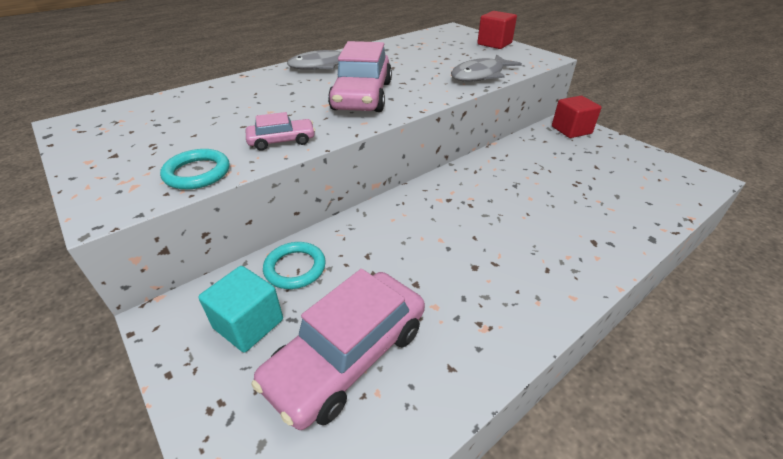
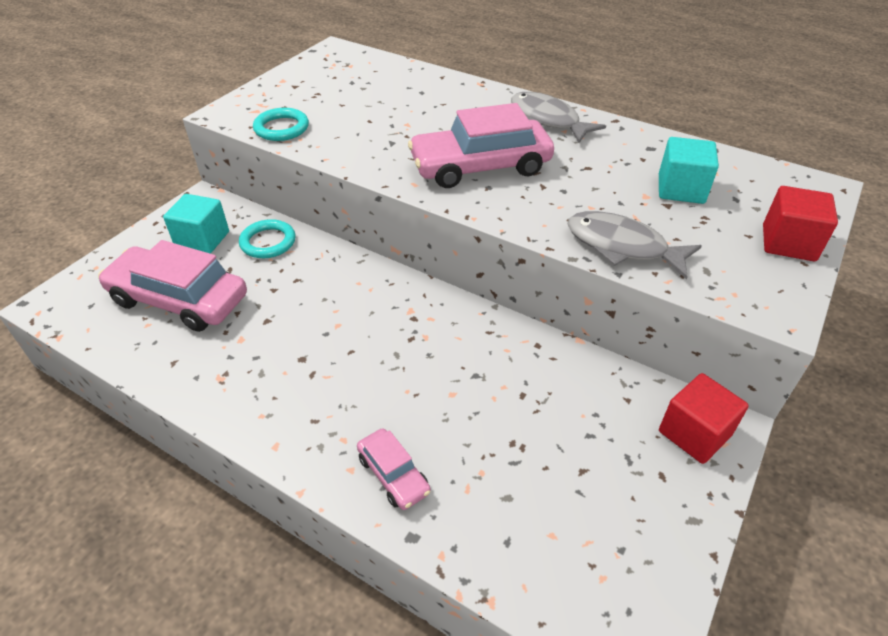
camera: 70 degrees right, 5 degrees up
(282, 141) = (350, 149): pink car -> pink car (393, 474)
(434, 52) = (681, 189): none -> turquoise cube

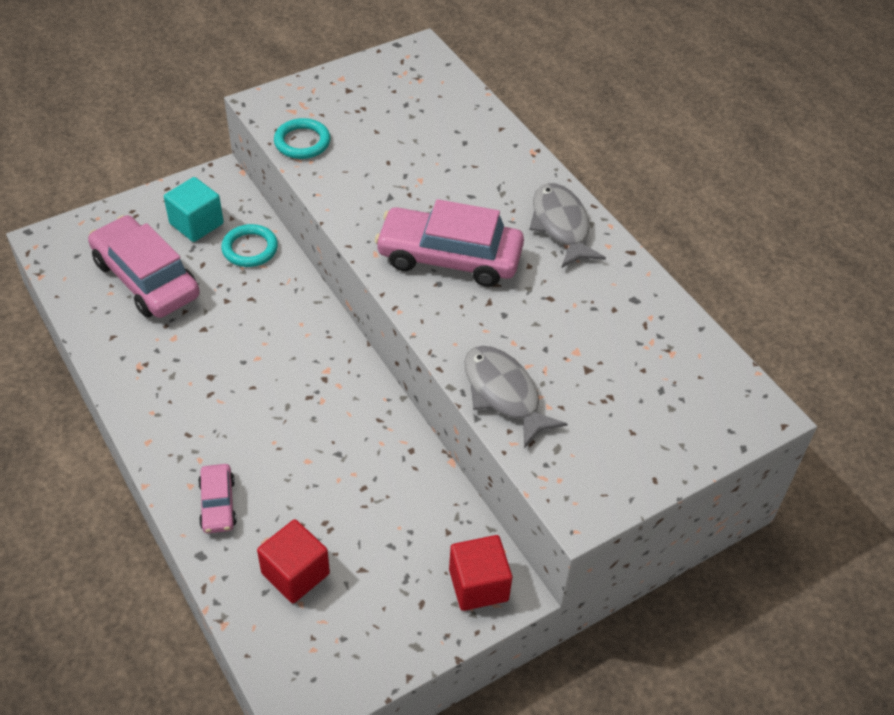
camera: 25 degrees right, 5 degrees up
(681, 189) = (617, 358): turquoise cube -> none
(788, 243) = (661, 455): red cube -> red cube (295, 573)

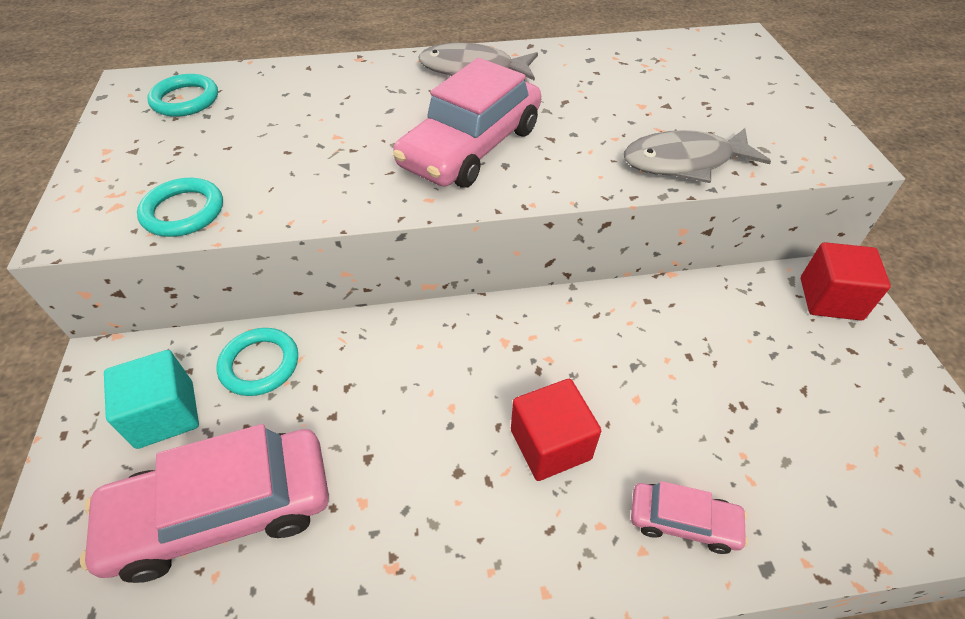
camera: 65 degrees left, 0 degrees up
(295, 573) = (806, 459): red cube -> red cube (550, 444)
(417, 85) = (185, 100): none -> turquoise ring

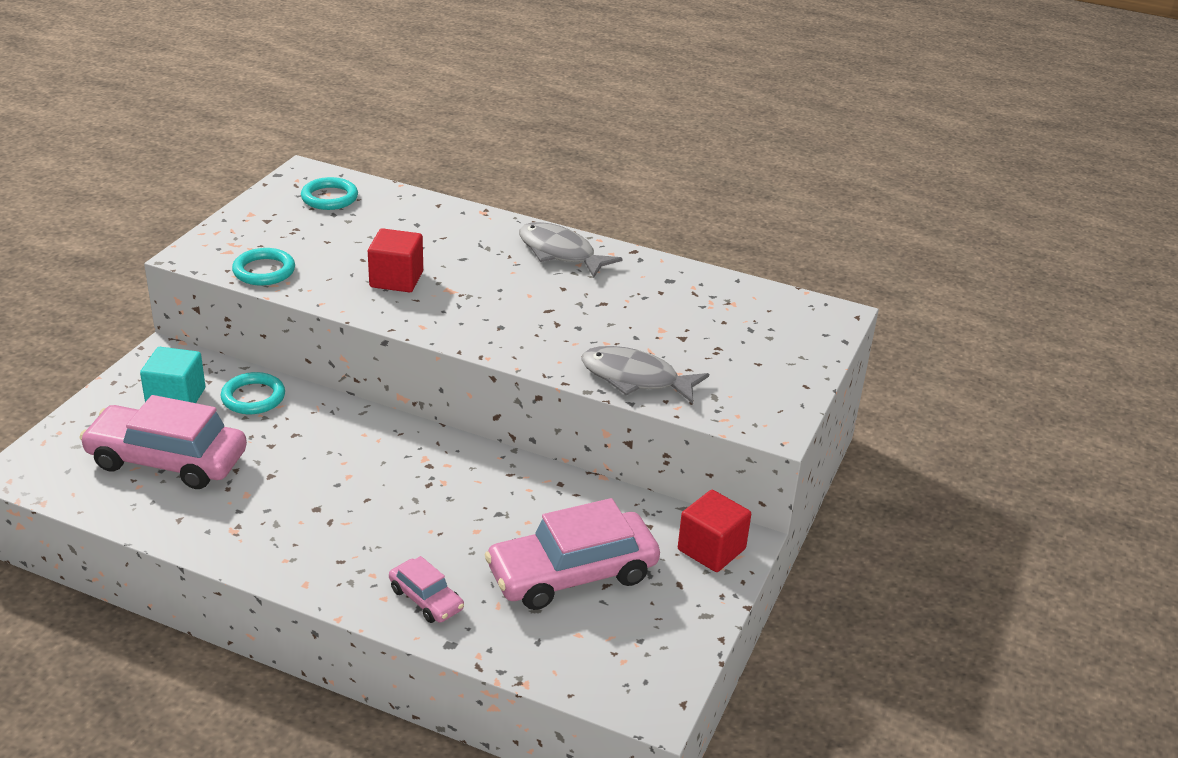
camera: 30 degrees right, 15 degrees down
(471, 147) = (490, 306): pink car -> pink car (572, 574)
(550, 444) = (389, 524): red cube -> red cube (396, 279)

